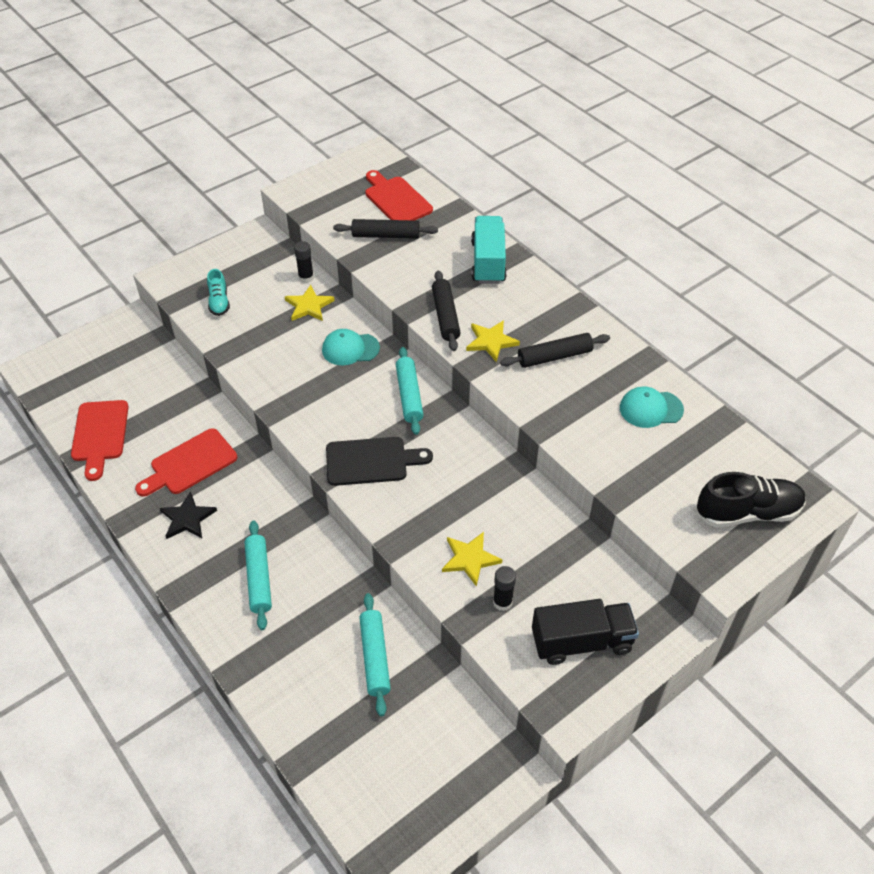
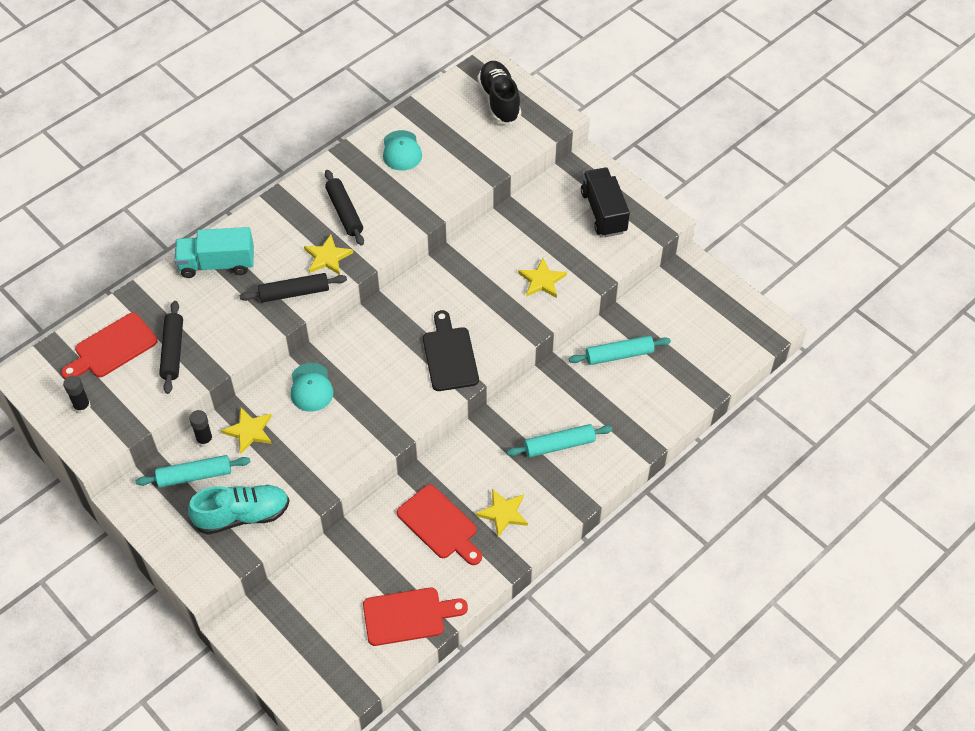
camera: 95 degrees left, 5 degrees up
(187, 518) = (503, 513): black star -> yellow star
(219, 302) = (242, 516): turquoise shoe -> turquoise shoe, size x1.76
(409, 395) = (370, 335): turquoise rolling pin -> turquoise rolling pin (195, 475)
(502, 602) = (578, 259): black glue stick -> black glue stick (82, 406)

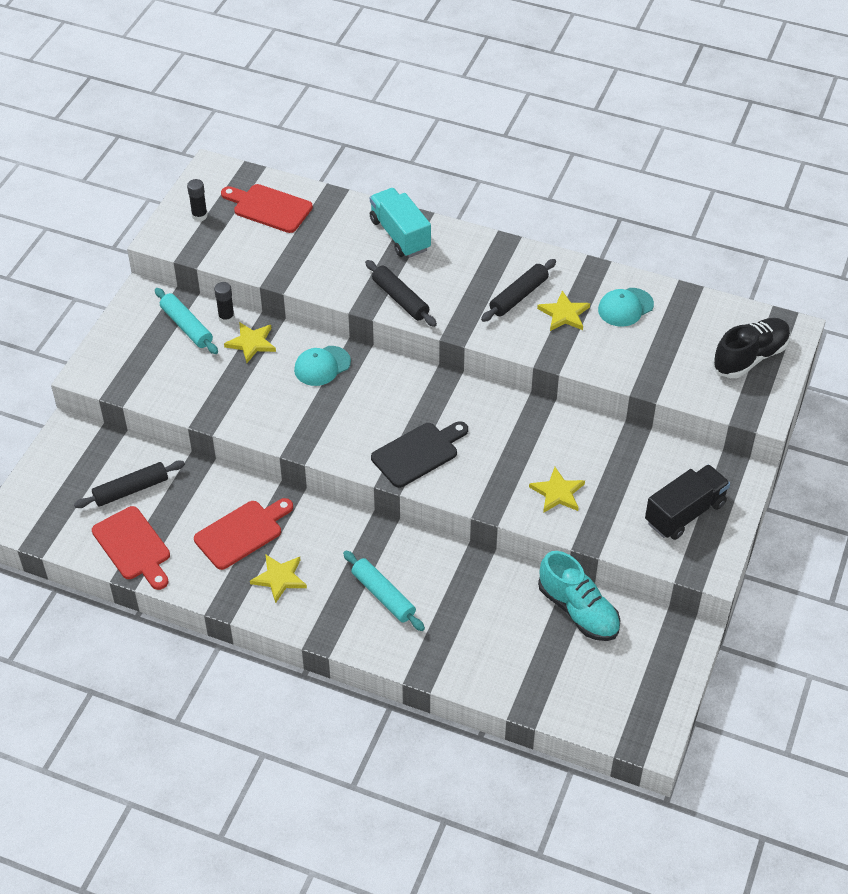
camera: 65 degrees right, 5 degrees down
(173, 351) = (287, 246): black rolling pin -> black rolling pin (131, 490)
(242, 516) = (162, 375): turquoise shoe -> turquoise shoe (578, 610)
(327, 257) = (456, 305): yellow star -> yellow star (564, 314)
(439, 525) = (242, 533): red cutting board -> red cutting board turned 150 degrees counterclockwise
(619, 355) = (526, 608): turquoise rolling pin -> none

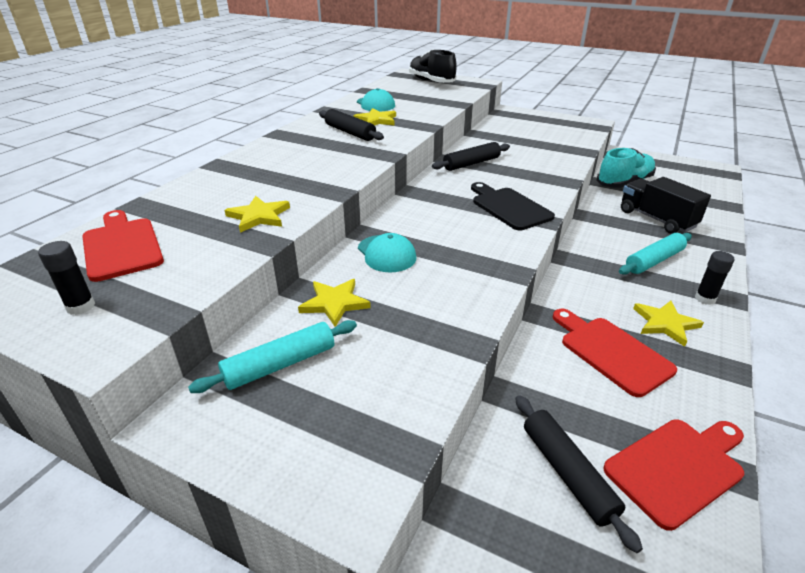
camera: 85 degrees left, 15 degrees down
(226, 318) = (278, 324): black glue stick -> black glue stick (705, 299)
(269, 208) = (122, 246): red cutting board -> red cutting board turned 120 degrees clockwise
(400, 235) = (237, 173): turquoise truck -> none
(400, 299) = (333, 176): black rolling pin -> black rolling pin (471, 163)
(557, 493) = (541, 158): yellow star -> yellow star (259, 216)
(685, 513) = (547, 125): black truck -> black truck (656, 219)

